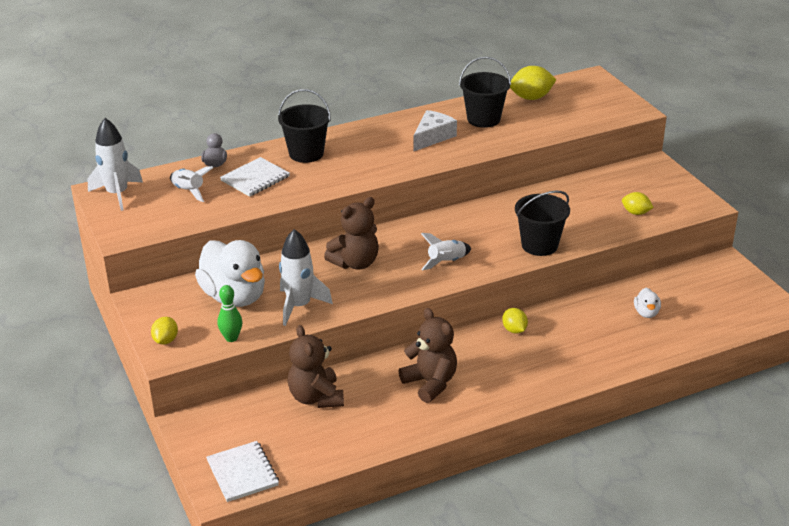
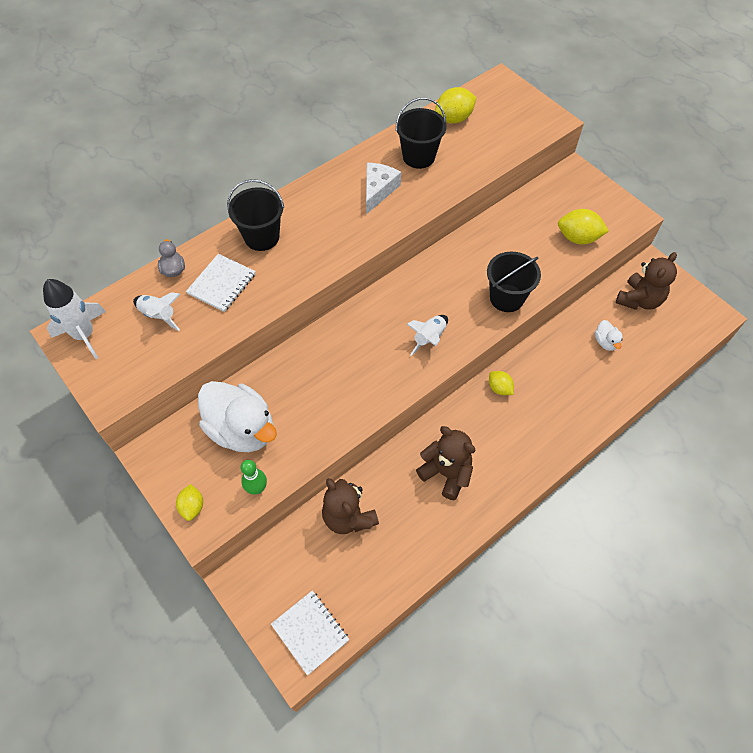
camera: 15 degrees left, 25 degrees up
(299, 306) = (309, 428): white rocket -> none
(355, 263) = (344, 357): brown teddy bear -> brown teddy bear (639, 300)
(636, 213) = (578, 238): yellow lemon -> yellow lemon, size x1.63

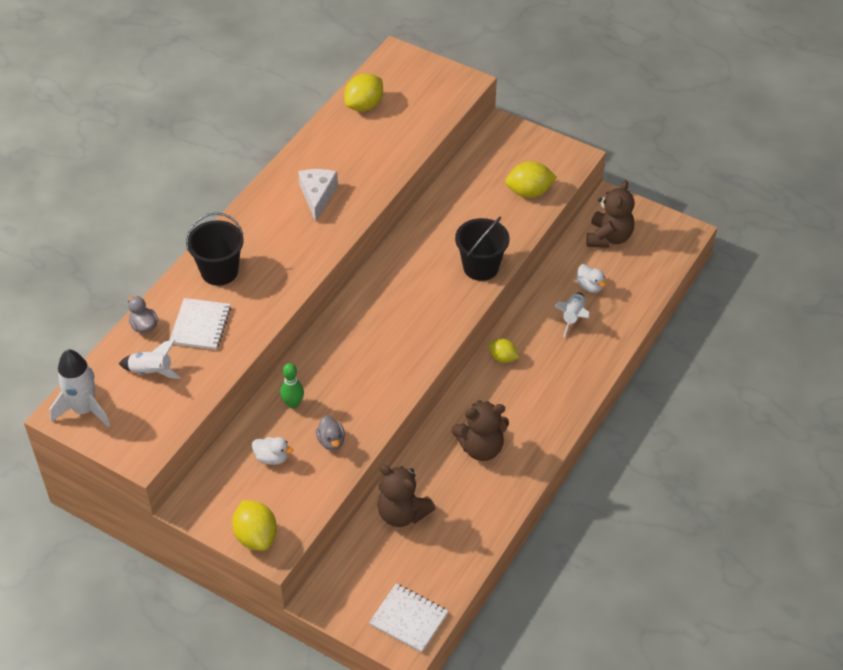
camera: 20 degrees left, 10 degrees down
(192, 507) = (256, 536): yellow lemon -> yellow lemon, size x1.63
(242, 429) = (272, 458): white duck -> white duck, size x0.43
(257, 488) = (311, 502): green bowling pin -> green bowling pin (293, 403)
(301, 430) = (331, 441): none -> grey duck
(418, 157) = (344, 152): black bucket -> none
(429, 338) = (420, 325): white rocket -> white rocket (573, 317)
(446, 473) = (481, 448): brown teddy bear -> brown teddy bear turned 150 degrees clockwise

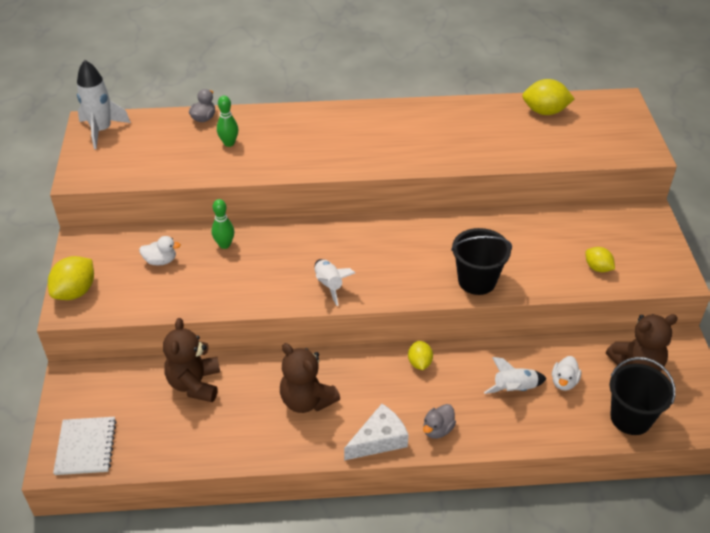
camera: 55 degrees right, 5 degrees down
(151, 371) = (163, 142): white rocket -> white rocket (329, 285)
(200, 325) = (229, 143): white notebook -> green bowling pin
(219, 271) = (291, 126): black bucket -> black bucket (630, 418)
(272, 458) = (161, 261): white duck -> white duck turned 75 degrees counterclockwise
(317, 196) = (420, 135): white cheese -> white cheese (379, 440)
(331, 441) = (204, 286): grey duck -> grey duck (437, 429)
(529, 192) = (597, 268): yellow lemon -> yellow lemon, size x0.62

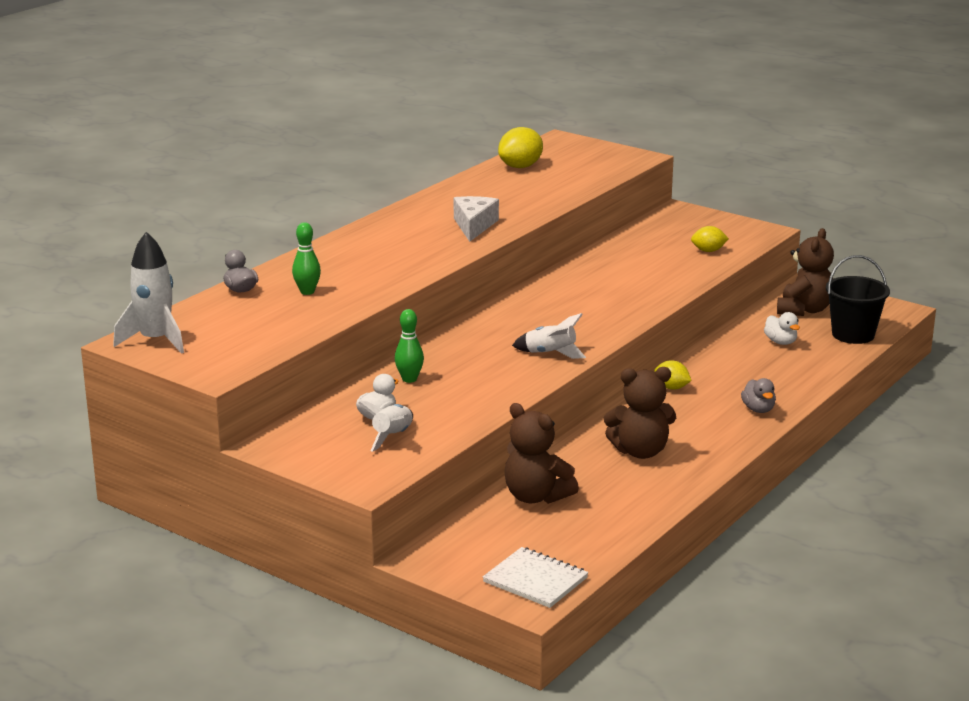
camera: 50 degrees left, 20 degrees down
(75, 292) = (347, 472): yellow lemon -> none
(379, 440) = (734, 437): white cheese -> white cheese (474, 226)
(477, 281) = (648, 297): black bucket -> none
(514, 389) = (759, 363): white rocket -> white rocket (392, 437)

